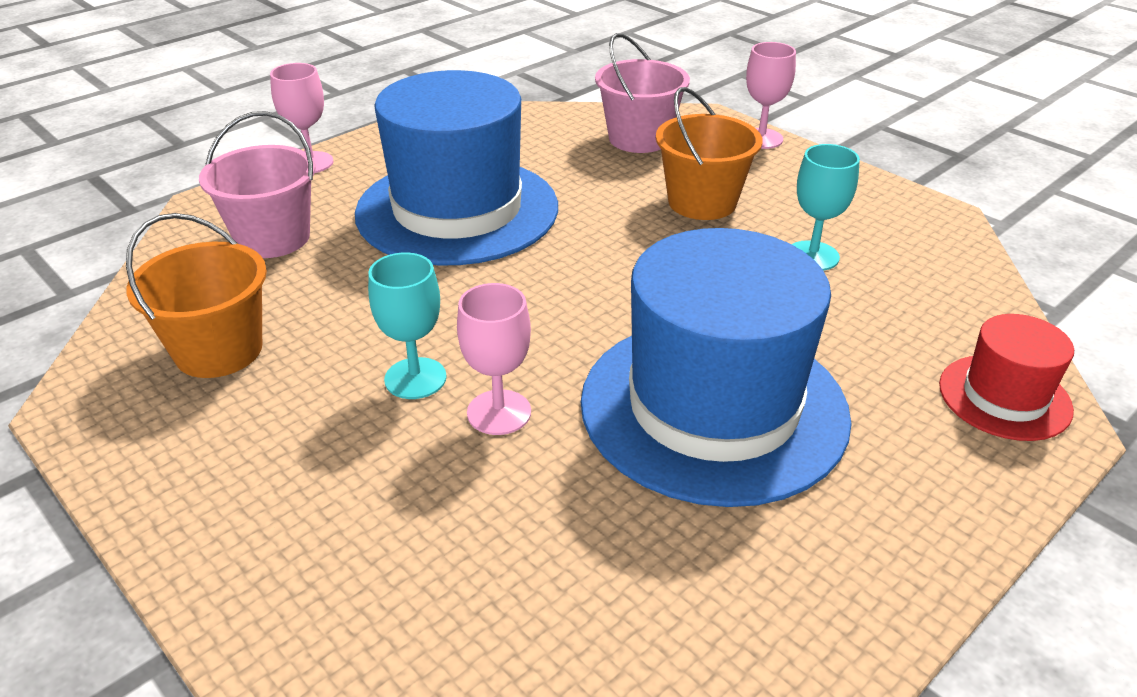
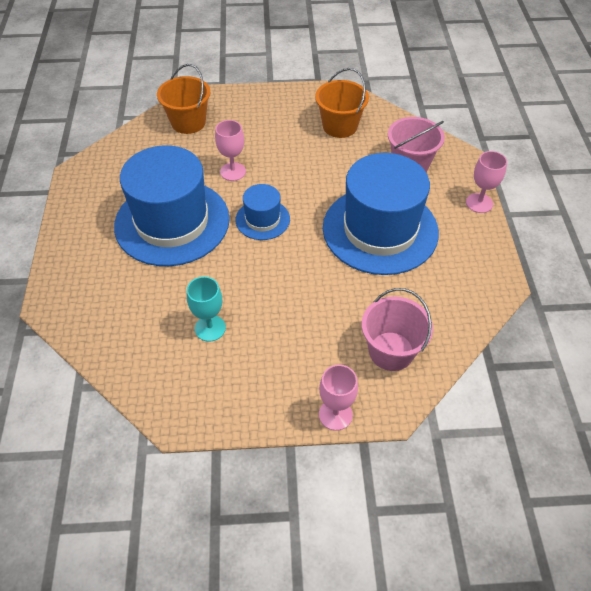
camera: 130 degrees right, 15 degrees up
(415, 378) = (272, 162): turquoise goblet -> none
(571, 314) = (262, 219): none -> blue hat
(702, 202) = (296, 324): orange bucket -> orange bucket (188, 122)
(1004, 397) = (75, 305): red hat -> none

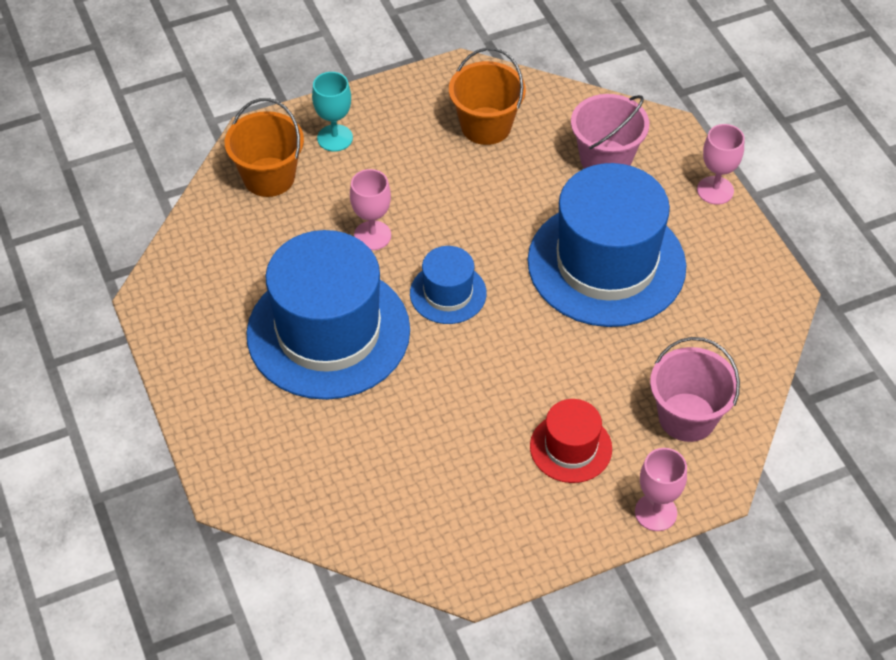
camera: 20 degrees left, 0 degrees up
(210, 328) = (454, 457): turquoise goblet -> turquoise goblet (335, 138)
(295, 347) = (570, 447): none -> red hat

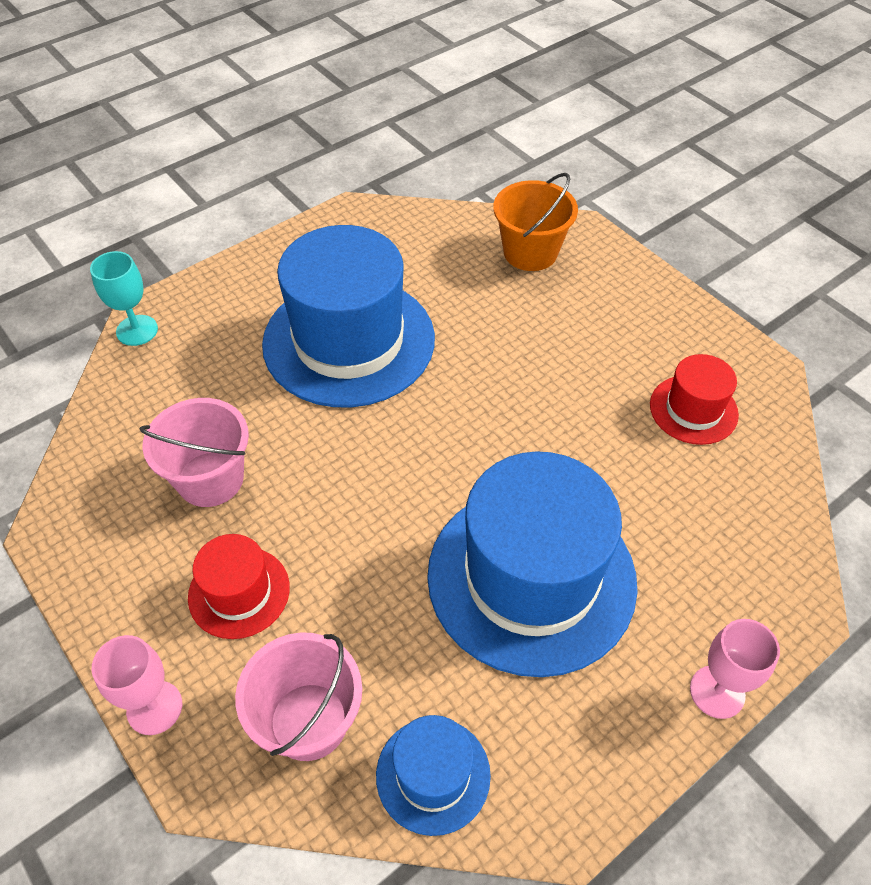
camera: 75 degrees right, 0 degrees up
(335, 138) = (606, 287): turquoise goblet -> turquoise goblet (137, 330)
(372, 235) = (487, 346): pink goblet -> none
(448, 293) = (430, 427): blue hat -> blue hat (433, 775)
(486, 126) = (693, 409): orange bucket -> red hat
(605, 159) = (705, 544): pink bucket -> pink bucket (210, 479)

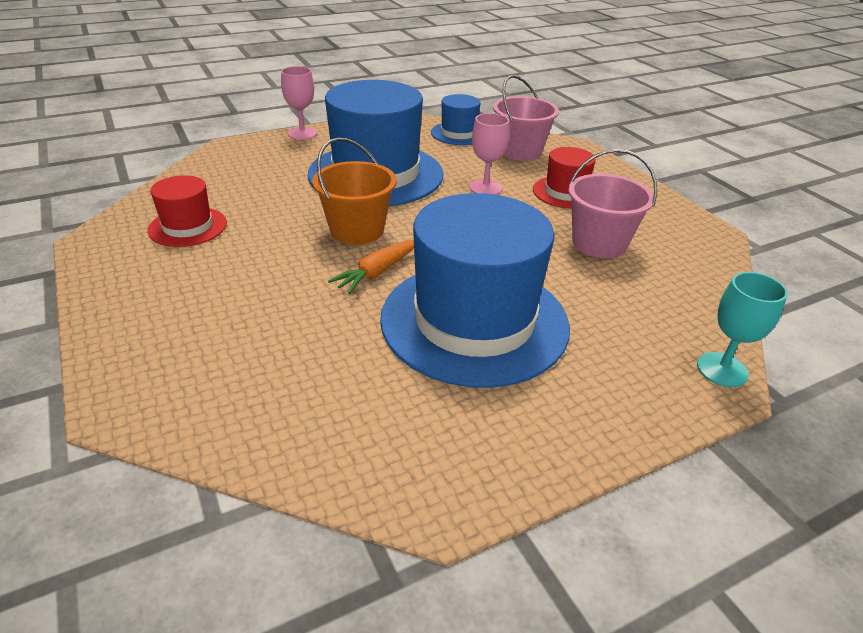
camera: 170 degrees left, 15 degrees down
(154, 707) = (606, 164): pink goblet -> pink goblet (485, 188)
(456, 381) = (377, 273): none -> orange carrot
(530, 252) = (214, 386): orange bucket -> orange bucket (357, 230)

